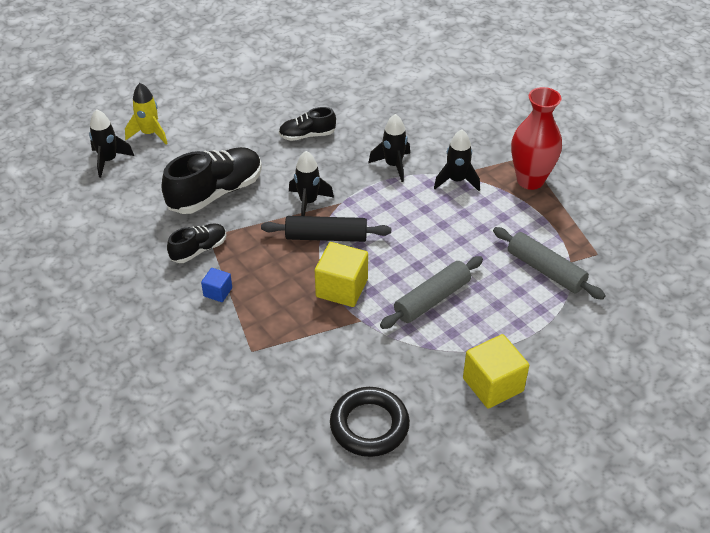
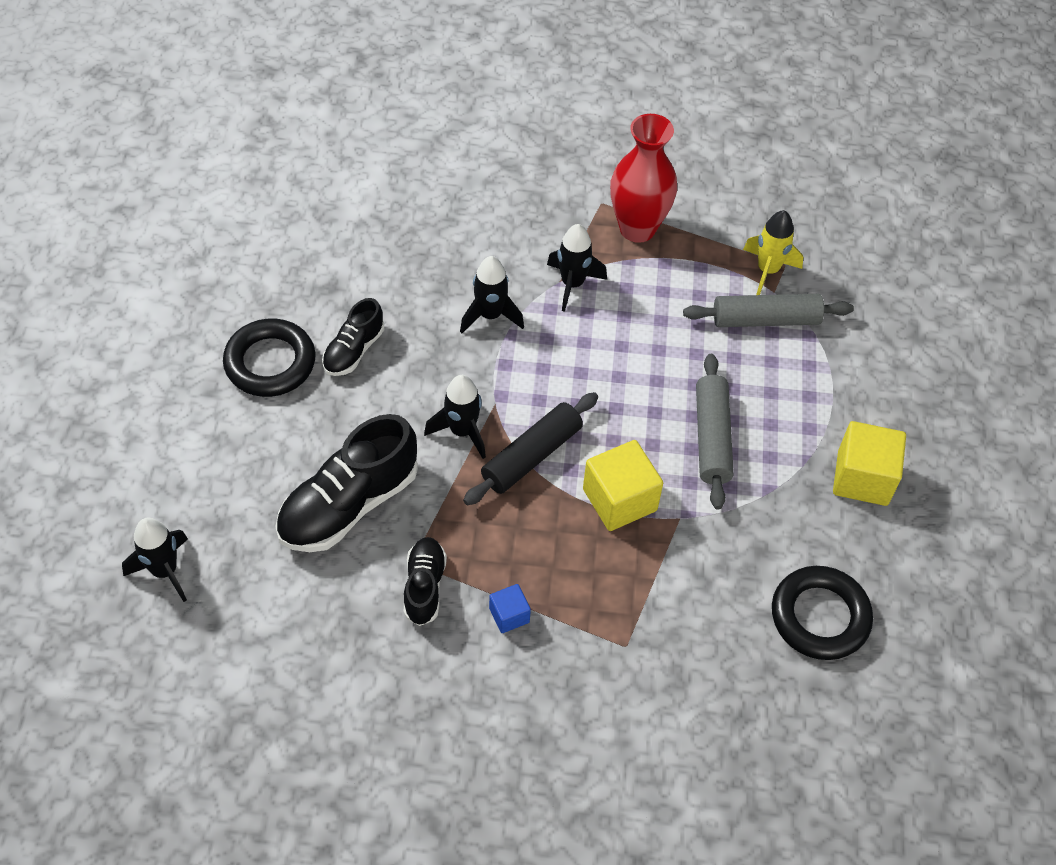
camera: 50 degrees left, 10 degrees up
(149, 134) = (166, 495): yellow rocket -> yellow rocket (767, 270)
(215, 193) = (349, 504): black shoe -> black shoe turned 135 degrees counterclockwise
(264, 115) = (270, 363): none -> black ring

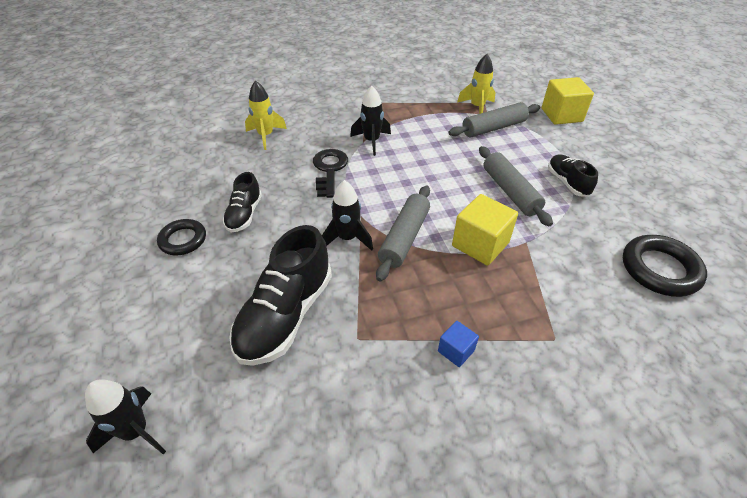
camera: 20 degrees left, 10 degrees down
(270, 363) = (183, 240): black ring -> black ring, size x0.65
(424, 587) = (377, 355): black shoe -> black shoe (567, 183)
(431, 224) = (266, 136): none -> yellow rocket
(490, 315) = (329, 170): black rocket -> black key
(531, 456) = (404, 238): black rolling pin -> grey rolling pin
(637, 228) = (392, 108): red vase -> none
(862, 478) = (611, 185): yellow cube -> yellow cube (561, 115)

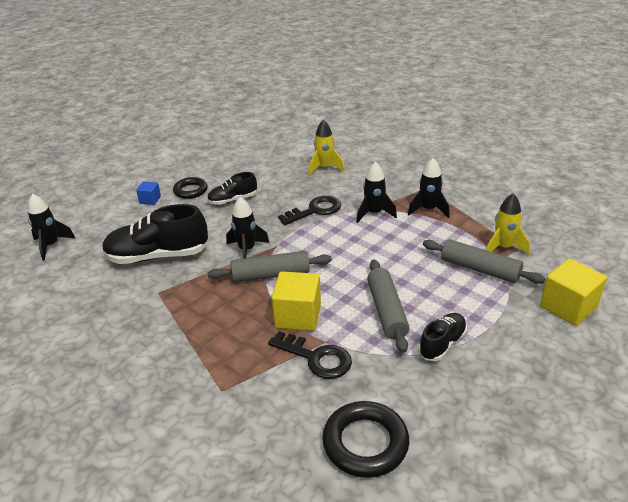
camera: 60 degrees right, 10 degrees down
(396, 115) = (428, 210): none -> black rocket
(456, 351) = (175, 340): blue cube -> blue cube (150, 200)
(510, 192) = (387, 311): grey rolling pin -> grey rolling pin turned 45 degrees counterclockwise
(545, 256) = (316, 358): none -> black key

